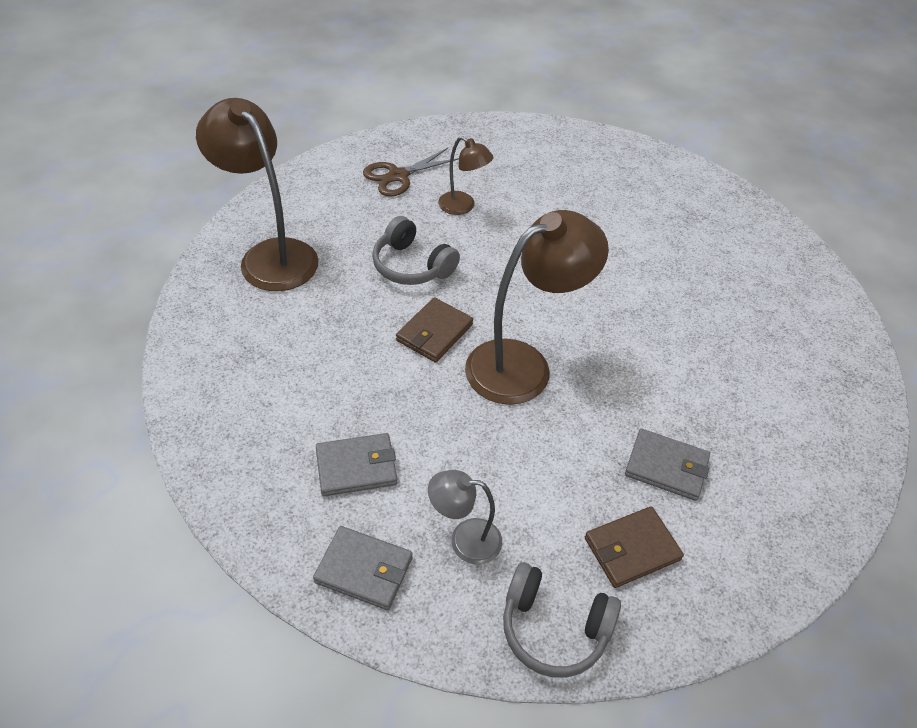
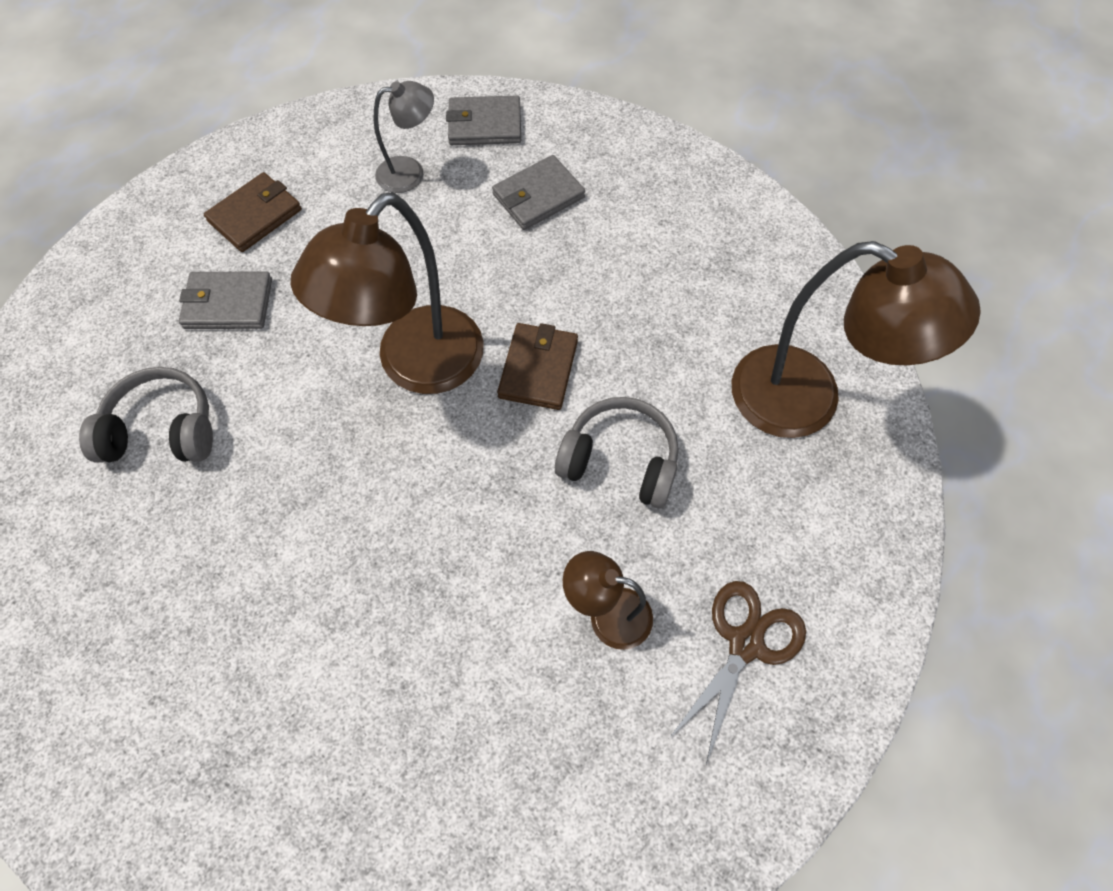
camera: 160 degrees right, 15 degrees up
(554, 628) = (312, 137): grey headphones -> grey headphones (162, 430)

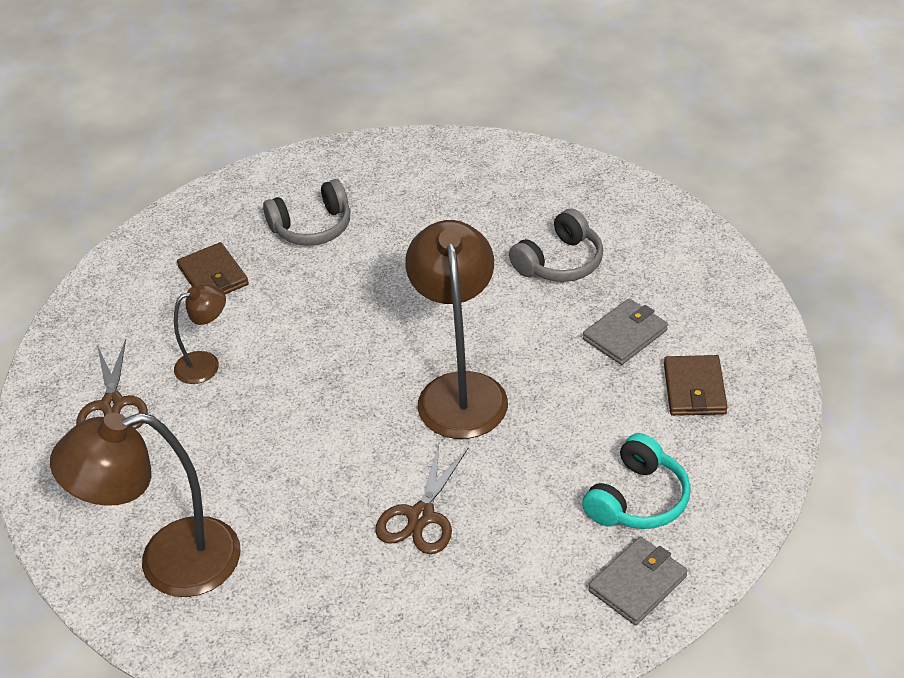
camera: 140 degrees right, 20 degrees down
(410, 172) = (637, 499): grey lamp -> turquoise headphones
(538, 196) = (519, 559): grey wallet -> none
(538, 368) = (379, 446): brown wallet -> brown wallet (213, 276)
(571, 280) = (421, 516): none -> brown scissors
(620, 461) = (270, 436): grey headphones -> grey headphones (312, 227)

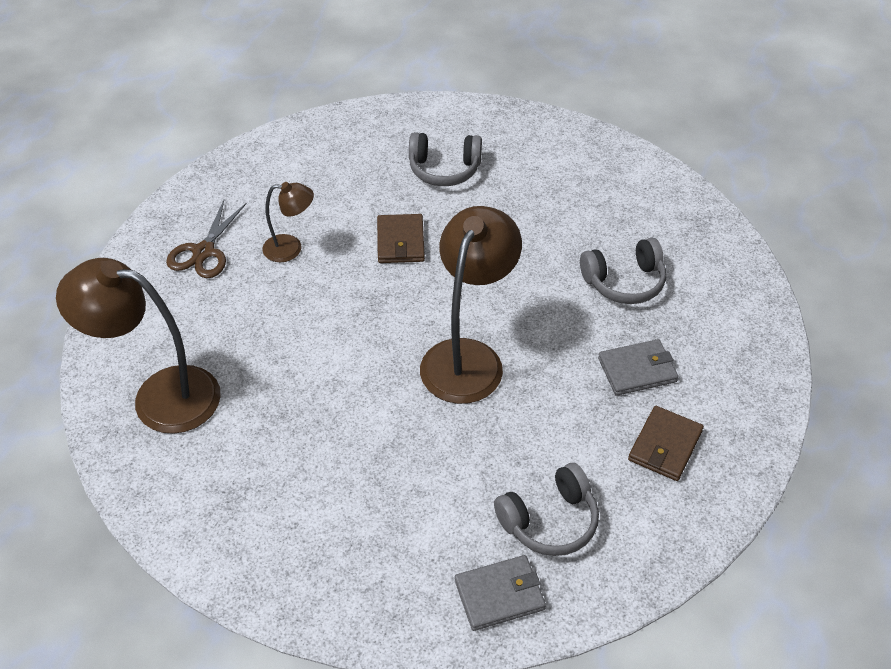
camera: 25 degrees right, 5 degrees up
(213, 276) = (343, 179): brown wallet -> brown wallet (400, 241)
(421, 516) = (366, 449): brown scissors -> none
(637, 499) = (549, 520): turquoise headphones -> grey headphones

